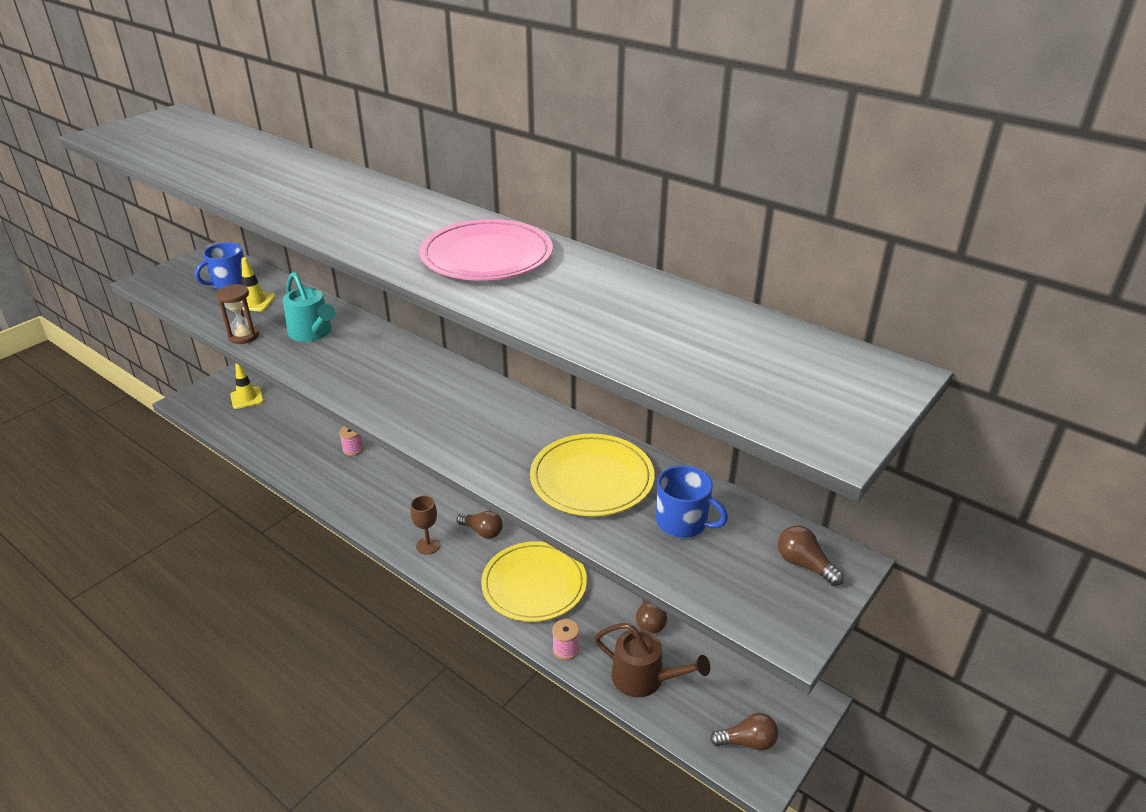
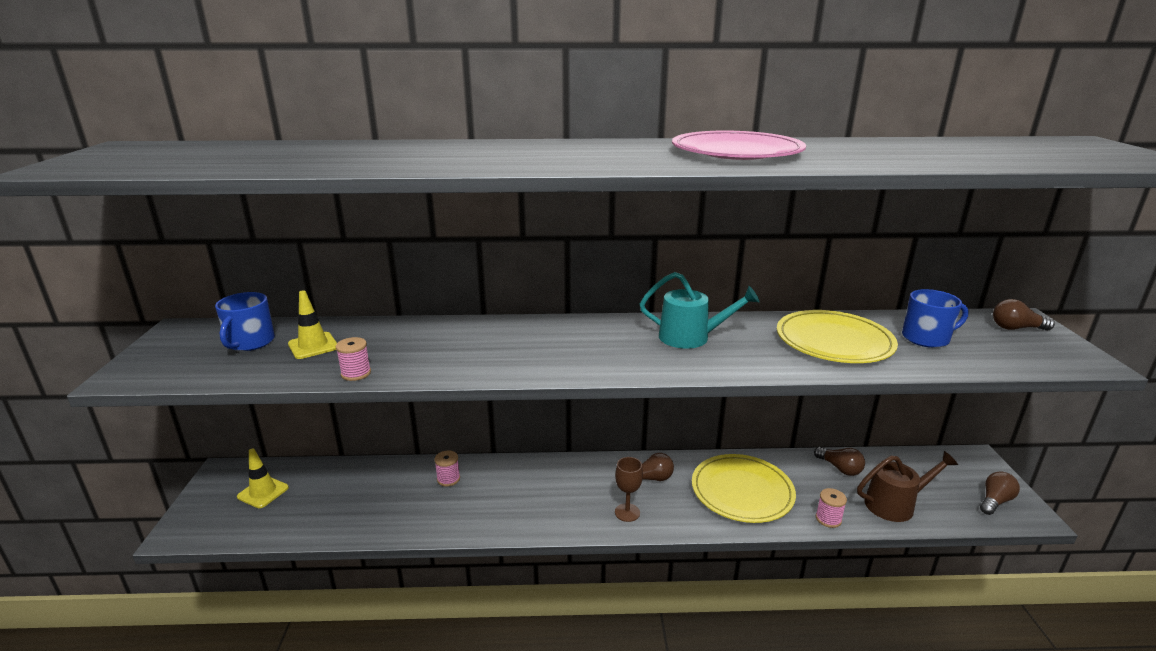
camera: 40 degrees left, 10 degrees down
(243, 336) = (356, 373): brown hourglass -> pink spool
(312, 333) = (427, 345): turquoise watering can -> turquoise watering can (690, 337)

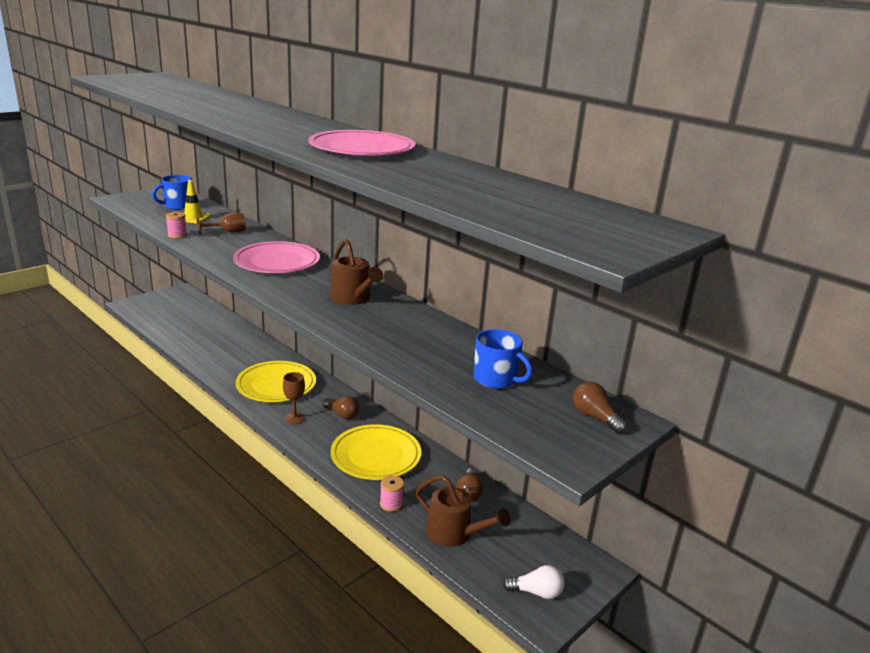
camera: 45 degrees right, 0 degrees up
(263, 492) = (179, 308): yellow traffic cone -> none
(401, 340) = (227, 232): none -> brown goblet
(448, 479) = (252, 349): pink spool -> none
(540, 342) = (277, 262): none -> pink plate
(690, 337) = (353, 298): turquoise watering can -> brown watering can
(834, 341) = (427, 345): yellow plate -> yellow plate (276, 385)
(995, 501) = (536, 592): brown light bulb -> white light bulb

